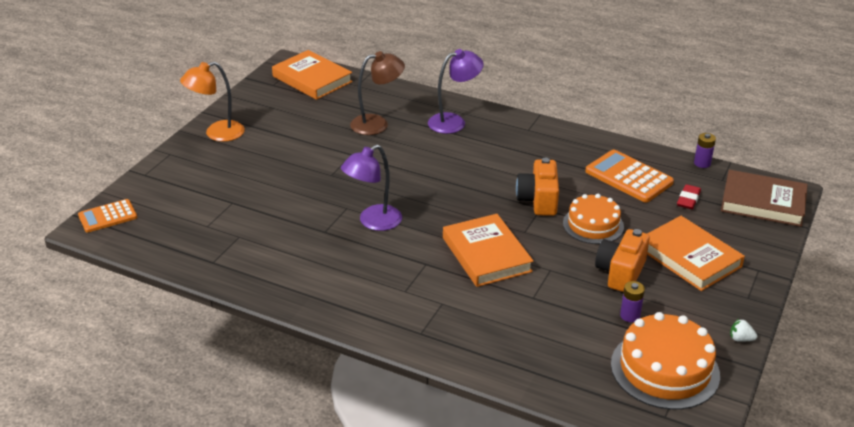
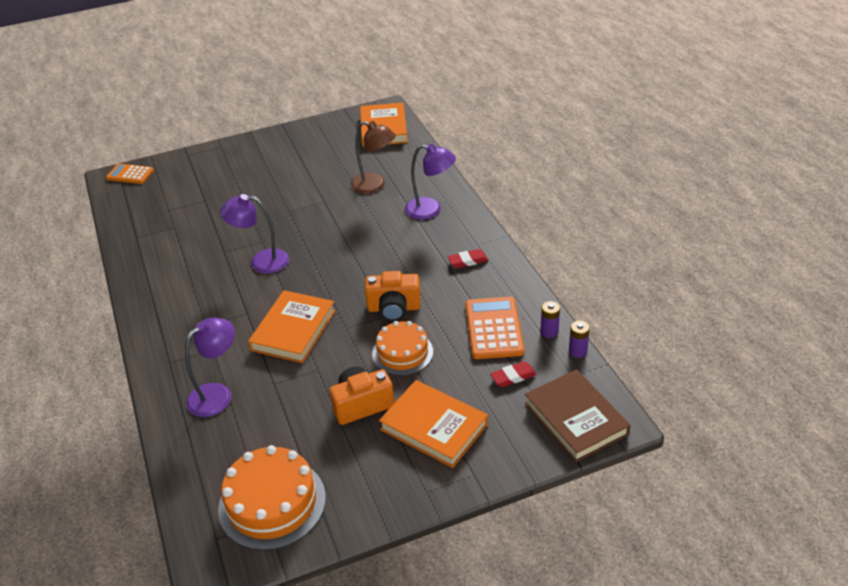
camera: 45 degrees right, 5 degrees up
(217, 133) = (266, 144): orange lamp -> none
(502, 330) = (217, 394): none -> purple lamp
(538, 200) = (394, 308): orange camera -> orange camera turned 135 degrees counterclockwise
(540, 143) = (467, 261): none -> red eraser
(630, 315) = (314, 443): purple battery -> purple battery (549, 331)
(689, 257) = (434, 427): orange book -> orange book turned 60 degrees counterclockwise
(740, 339) = (364, 522): white strawberry -> none

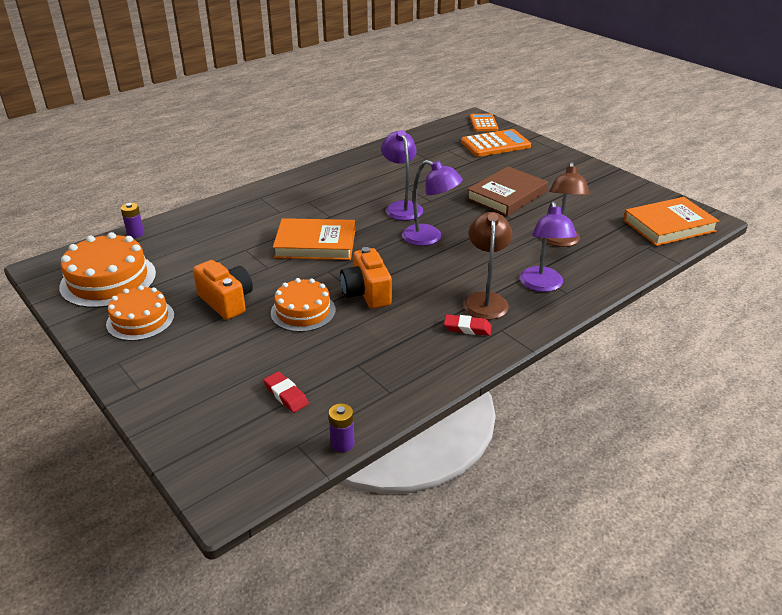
camera: 70 degrees right, 5 degrees down
(217, 394) = (227, 226): purple lamp -> purple lamp (429, 238)
(362, 474) = (140, 320): none -> orange cake
(434, 427) = (203, 351): orange book -> none
(435, 243) = (485, 300): none -> brown lamp
(467, 261) = (467, 328): red eraser -> red eraser turned 45 degrees counterclockwise
(494, 328) = (360, 367): orange calculator -> orange calculator (495, 144)
(549, 331) = (370, 413): purple battery -> purple battery (135, 234)
(576, 419) = (227, 457): brown book -> brown book (507, 195)

